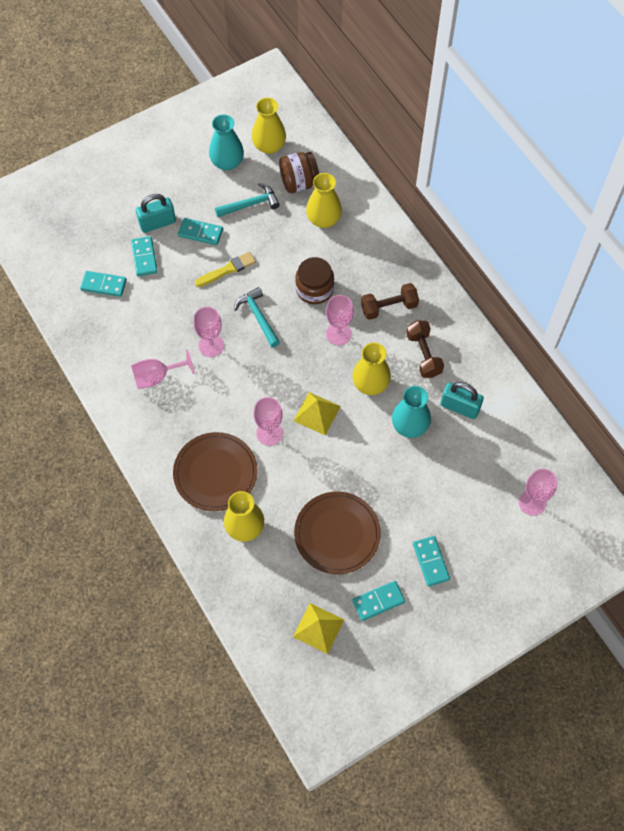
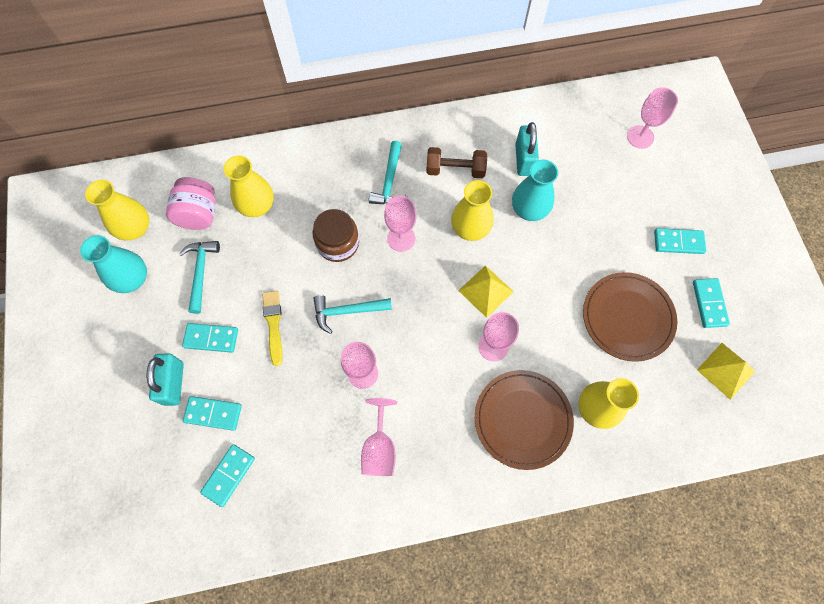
camera: 70 degrees left, 5 degrees up
(200, 233) = (211, 338): turquoise domino -> turquoise domino turned 60 degrees clockwise
(299, 183) = (199, 214): brown jar -> pink jar
(389, 307) = (389, 181): brown dumbbell -> turquoise hammer
(459, 407) = (523, 159): turquoise padlock -> turquoise padlock turned 45 degrees counterclockwise

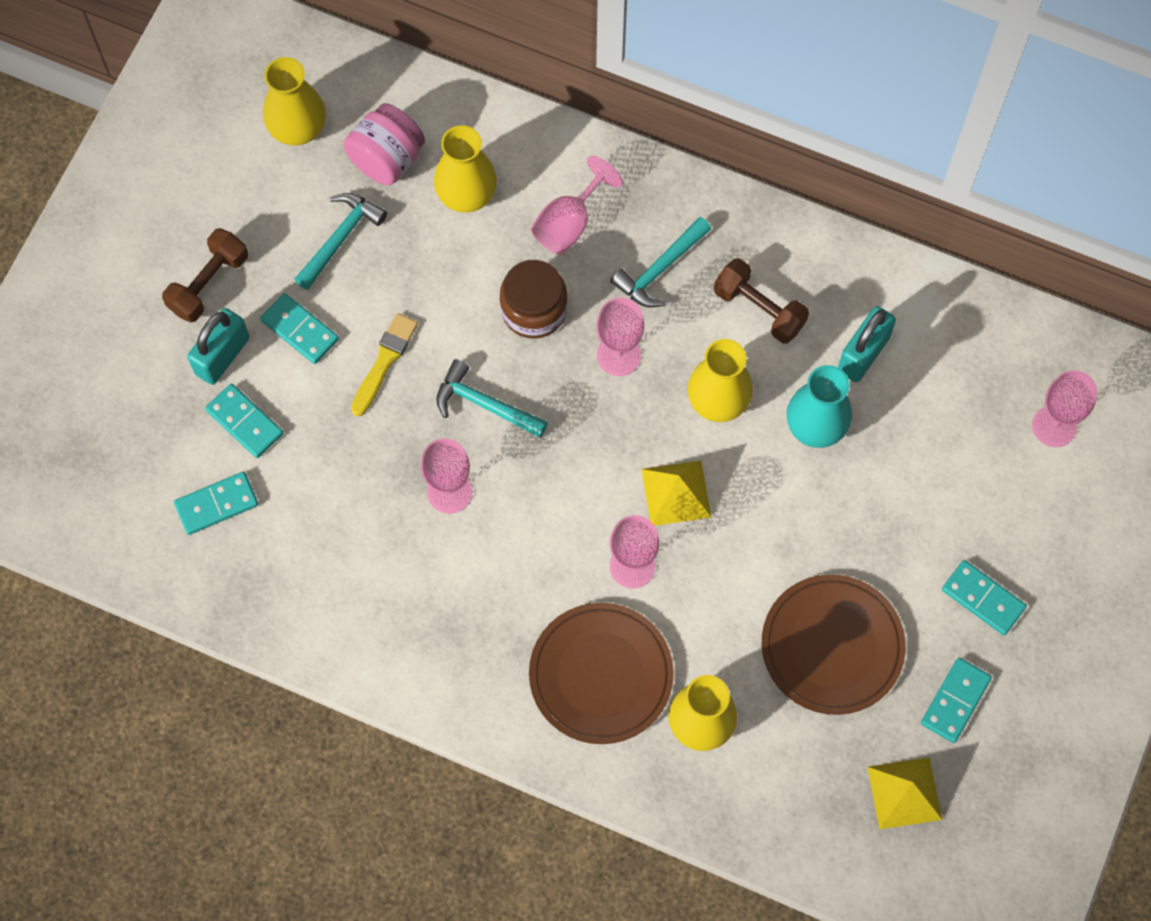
camera: 35 degrees right, 0 degrees up
(132, 279) = (254, 193): turquoise vase -> none
(137, 347) = (208, 283): none -> brown dumbbell
(379, 448) = (407, 591): pink goblet -> pink goblet (569, 223)

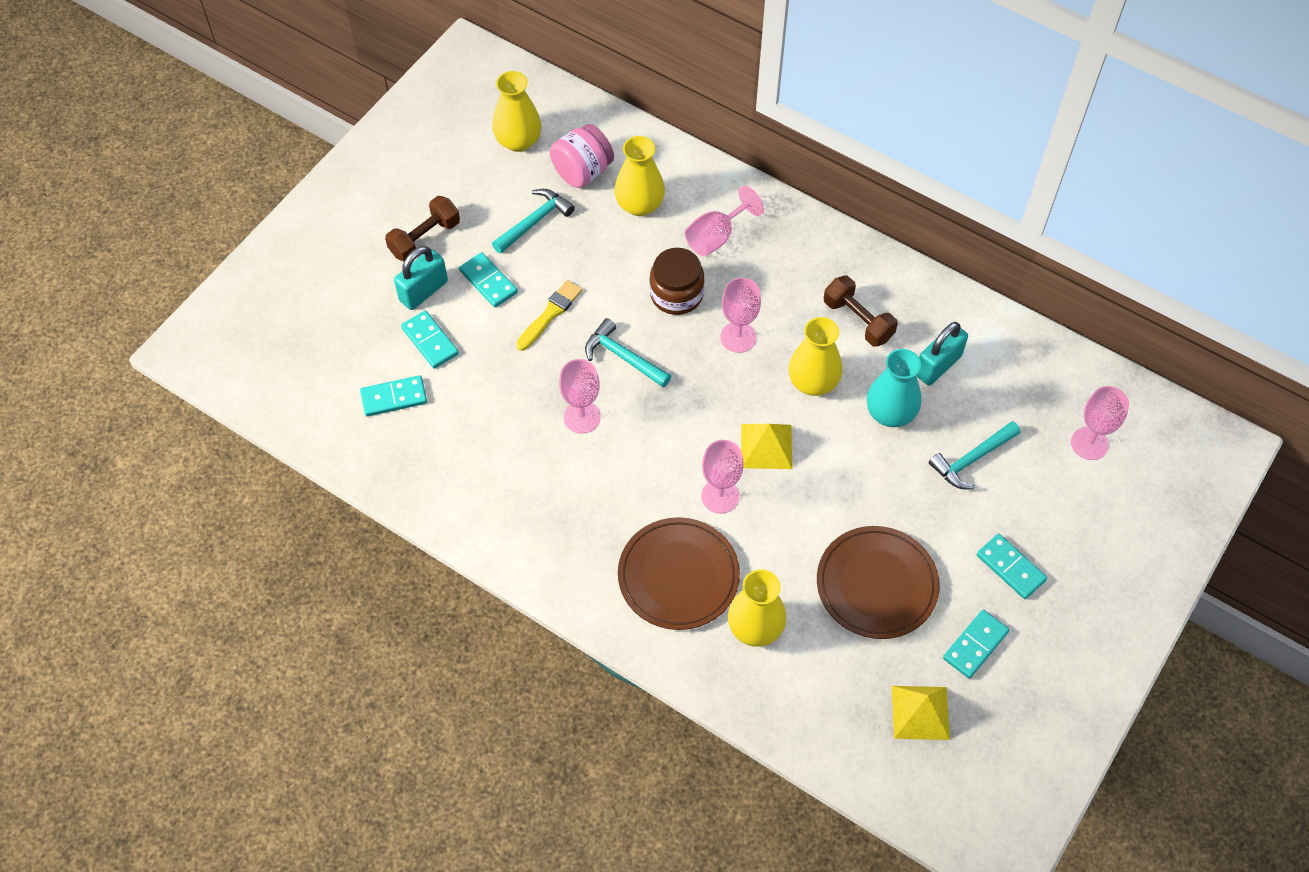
camera: 10 degrees right, 10 degrees down
(659, 269) = (782, 280): turquoise hammer -> turquoise hammer (971, 460)

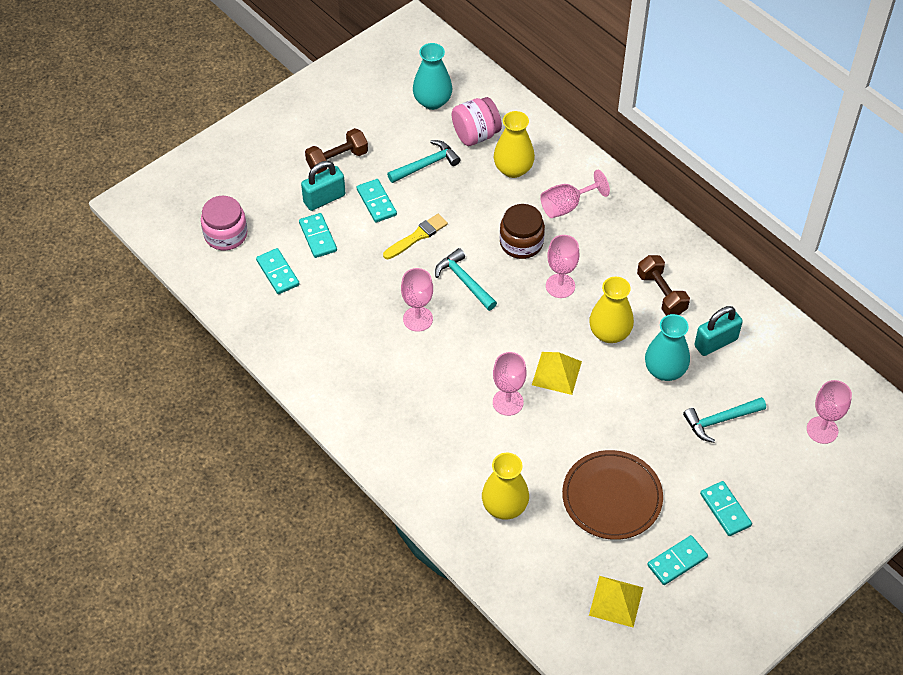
camera: 15 degrees right, 5 degrees down
(315, 363) = (226, 234): none -> pink jar
(394, 398) = (277, 273): turquoise domino -> turquoise domino turned 60 degrees clockwise
(518, 141) = (432, 101): yellow vase -> turquoise vase
(678, 576) = (456, 454): brown plate -> none

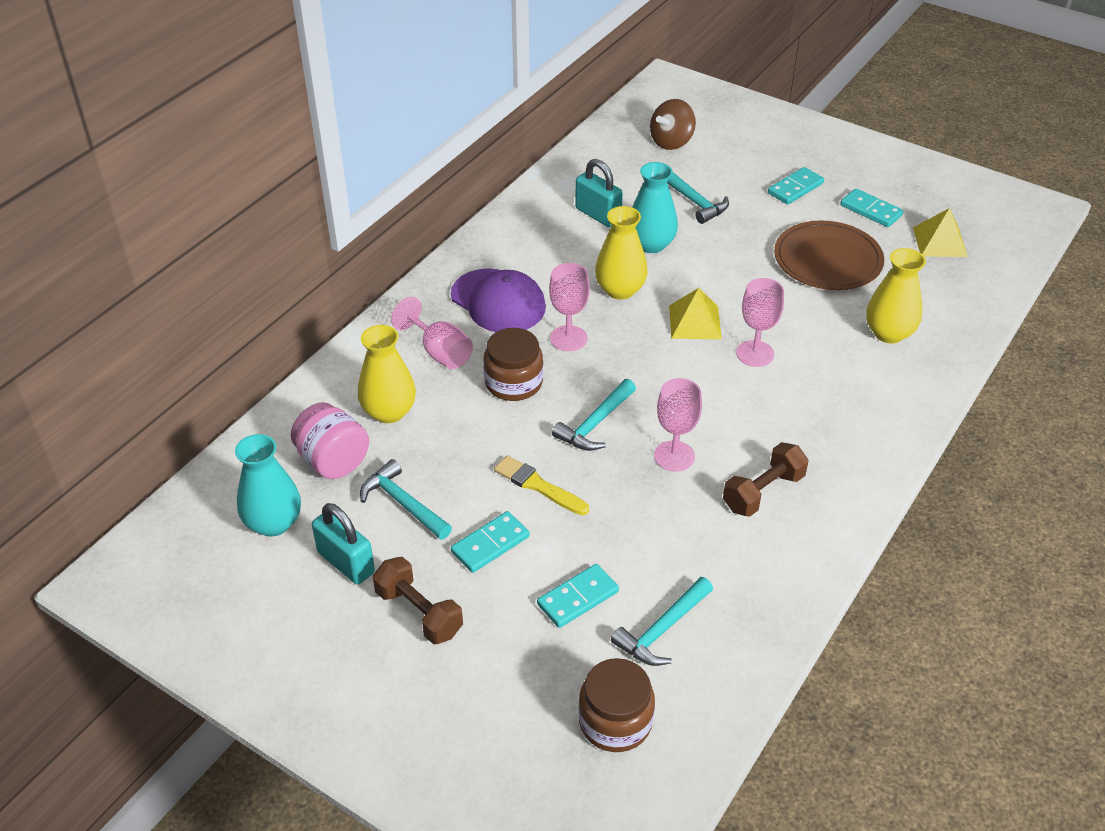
camera: 105 degrees left, 10 degrees down
(226, 234) = (615, 721): pink jar -> brown jar
(277, 273) = (662, 630): turquoise domino -> turquoise hammer
(324, 199) = (502, 609): turquoise padlock -> turquoise padlock (346, 562)
(616, 251) = (498, 301): none -> purple cap
(661, 294) = (548, 259): brown dumbbell -> brown dumbbell (763, 492)
(822, 430) = (671, 142): pink goblet -> brown spinning top

